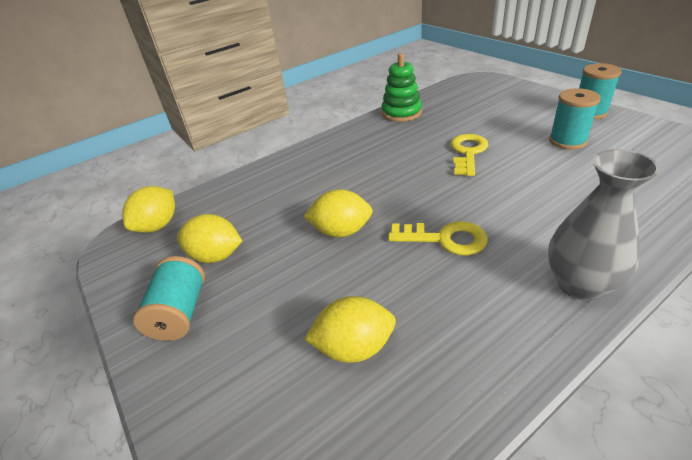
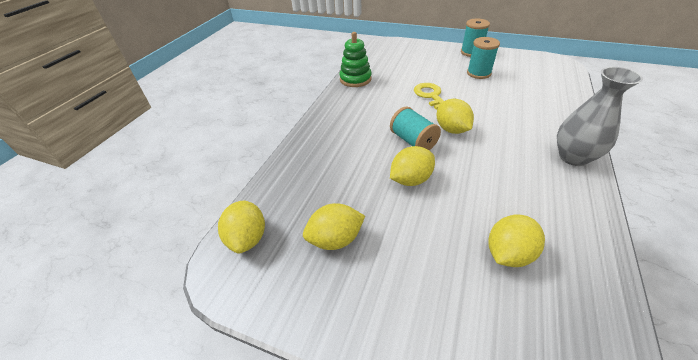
camera: 35 degrees left, 5 degrees up
(180, 313) = (360, 298): turquoise spool -> turquoise spool (413, 141)
(445, 239) = (480, 158): yellow key -> none
(448, 196) = (451, 129): none -> yellow lemon

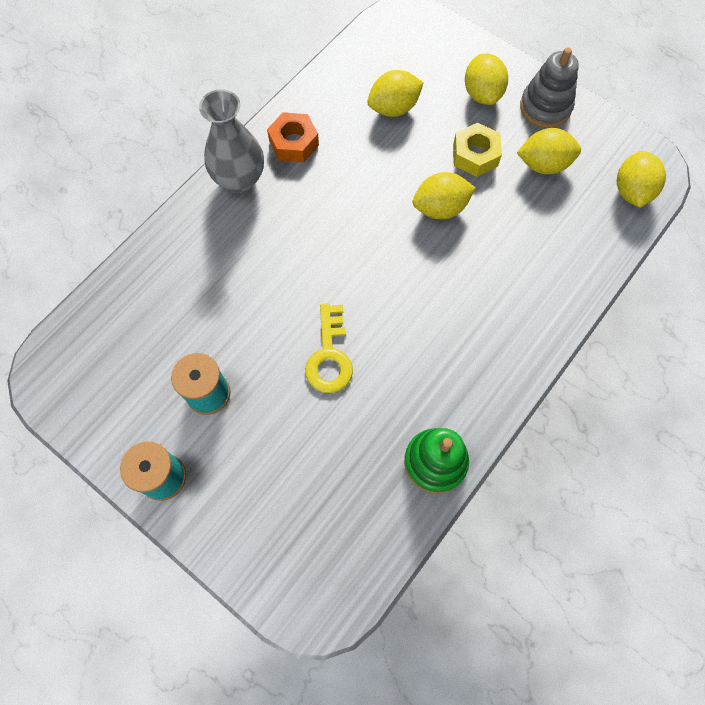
camera: 165 degrees left, 25 degrees up
(348, 308) = (545, 107): none -> grey stacking toy
(402, 229) = (475, 155): none -> yellow nut
(413, 141) = (408, 266): turquoise spool -> none
(451, 129) = (345, 270): yellow lemon -> yellow lemon (482, 94)
(564, 193) = (294, 143): none -> orange nut

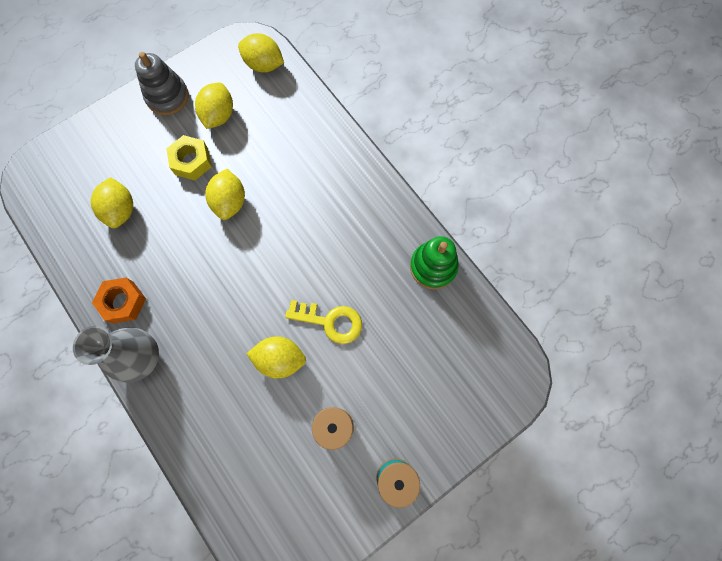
camera: 75 degrees left, 5 degrees up
(482, 94) = (135, 138): yellow lemon -> yellow lemon (280, 359)

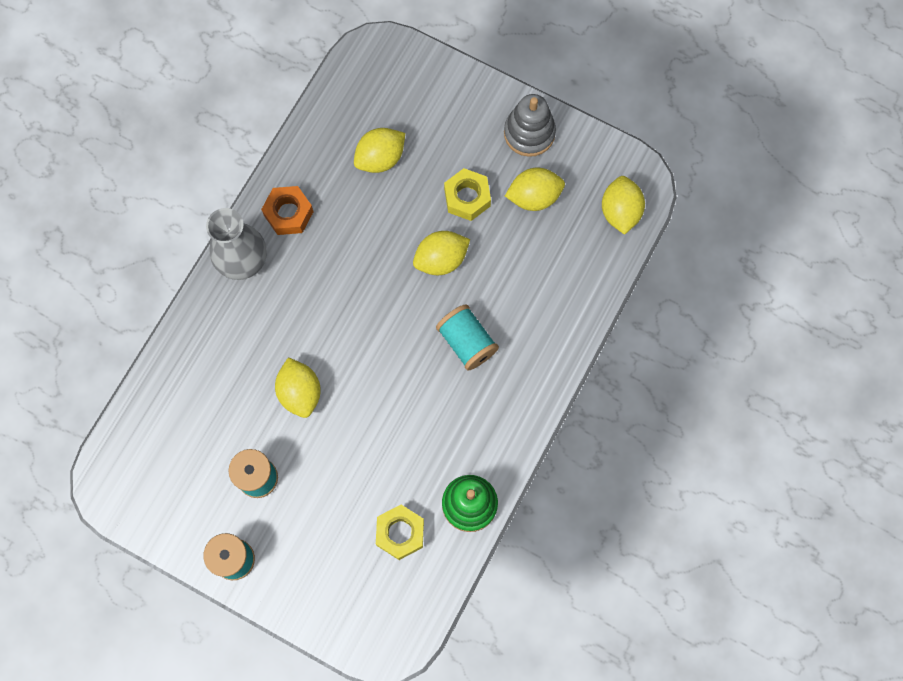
camera: 65 degrees right, 0 degrees up
(305, 212) = (467, 342): none -> turquoise spool
(330, 321) = (360, 424): yellow key -> none
(433, 329) = (400, 533): none -> yellow nut

